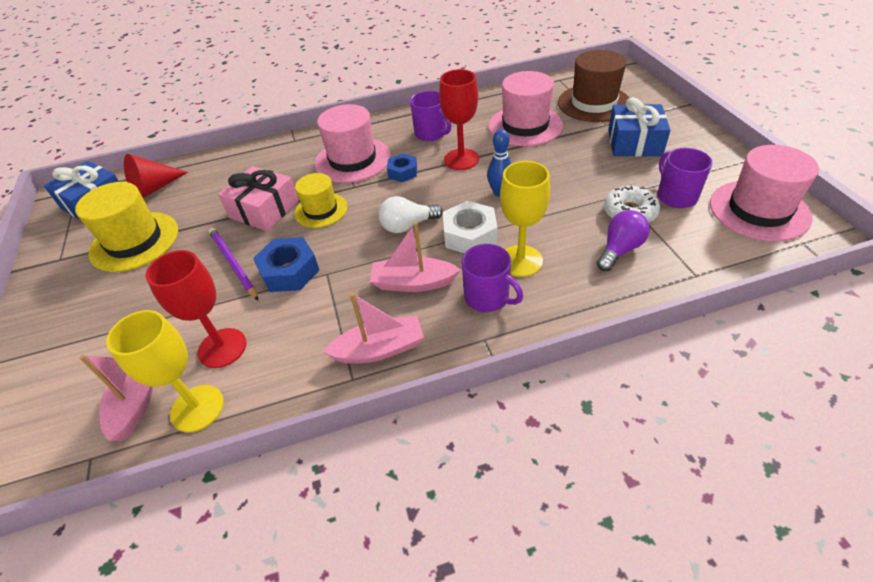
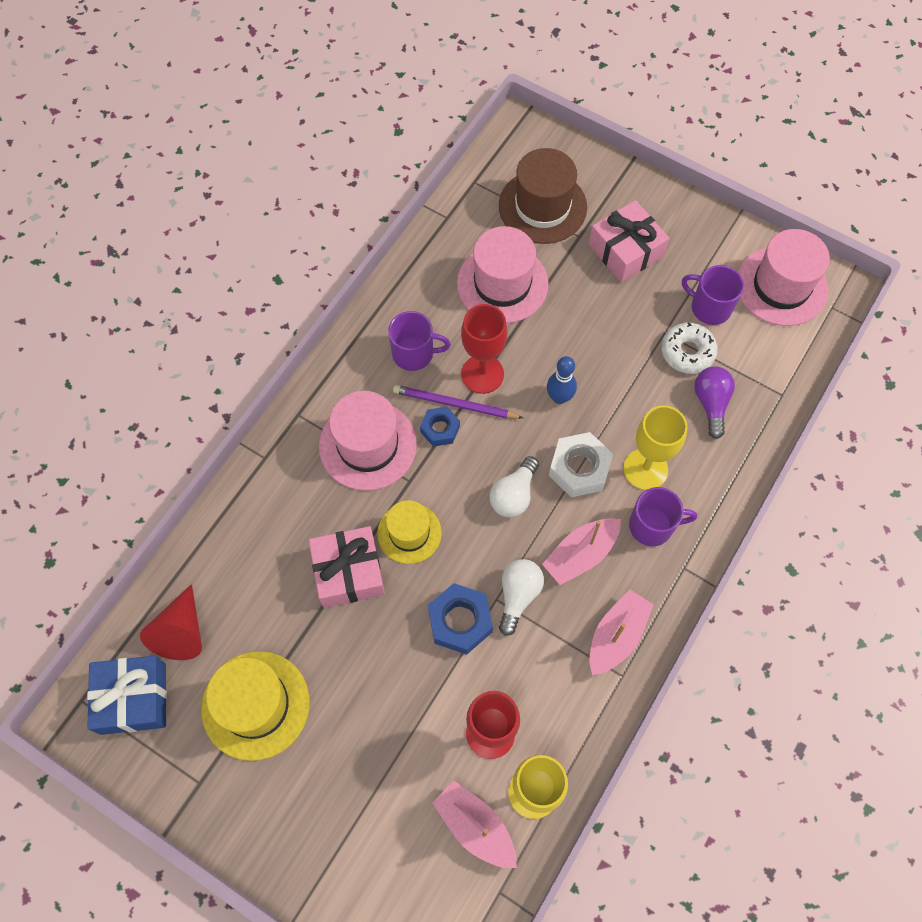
camera: 45 degrees left, 20 degrees up
(233, 264) = (396, 653): purple pencil -> purple pencil (454, 404)
(342, 280) = (518, 596): none -> white light bulb
(634, 142) = (625, 250): blue gift -> pink gift

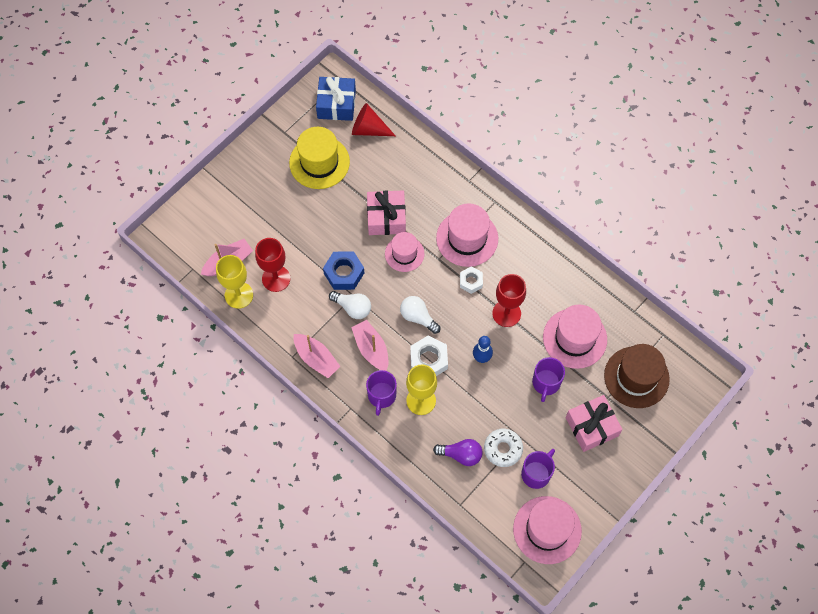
camera: 100 degrees right, 0 degrees up
(409, 533) = (404, 254): yellow hat -> pink hat
(414, 353) = (528, 274): purple mug -> purple mug (546, 383)
(440, 429) = (471, 281): blue nut -> white nut
(454, 404) = (487, 293): purple pencil -> none

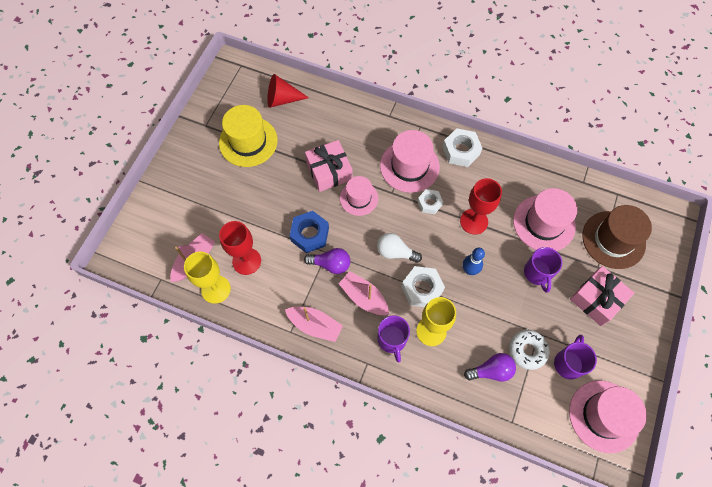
camera: 20 degrees left, 0 degrees up
(336, 104) = (244, 87): blue gift -> none
(352, 308) = (330, 264): white light bulb -> purple light bulb
(525, 240) = (461, 151): none -> white nut

